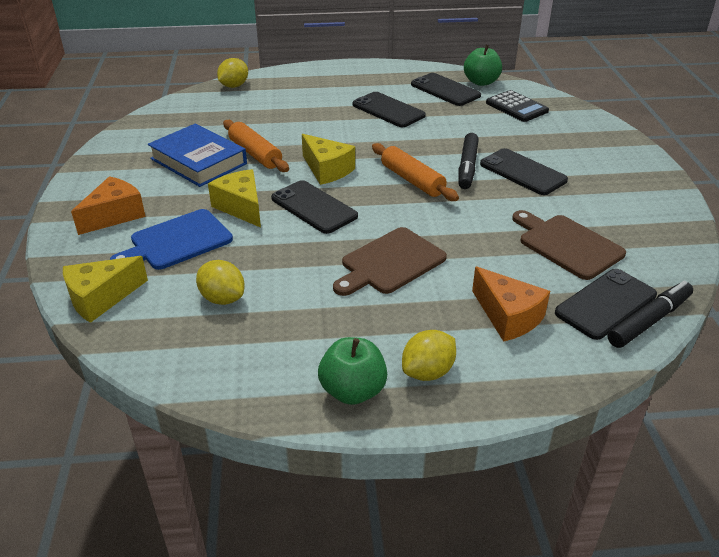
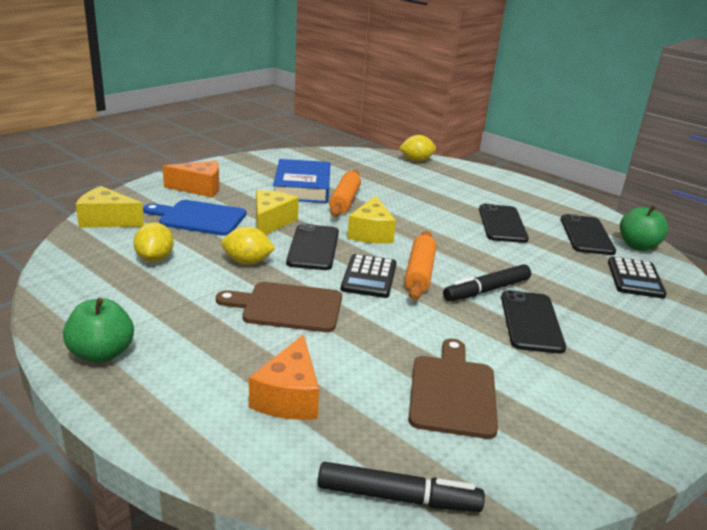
camera: 45 degrees right, 10 degrees down
(391, 204) = (369, 277): none -> black calculator
(428, 372) = (161, 381): yellow lemon -> yellow lemon (247, 262)
(606, 304) = (387, 454): black phone -> none

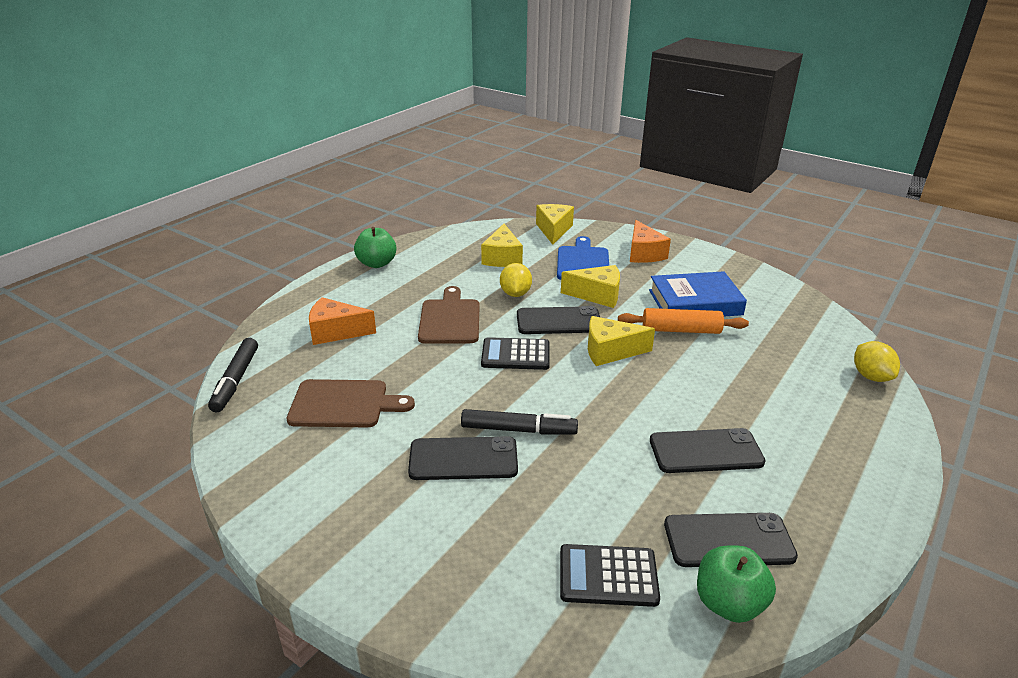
camera: 85 degrees right, 5 degrees up
(155, 258) = (502, 258): yellow lemon -> yellow cheese
(419, 273) = (537, 384): orange rolling pin -> none
(486, 290) = (518, 430): black marker -> black marker turned 135 degrees clockwise

